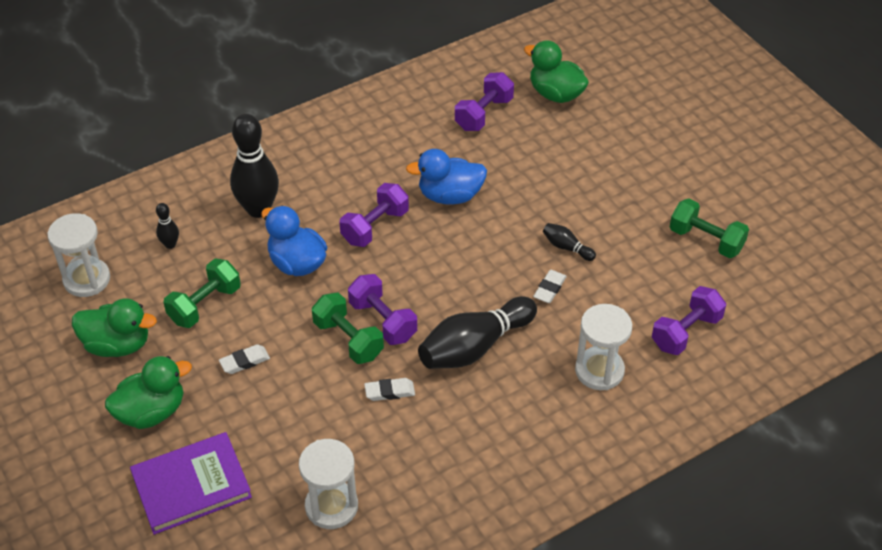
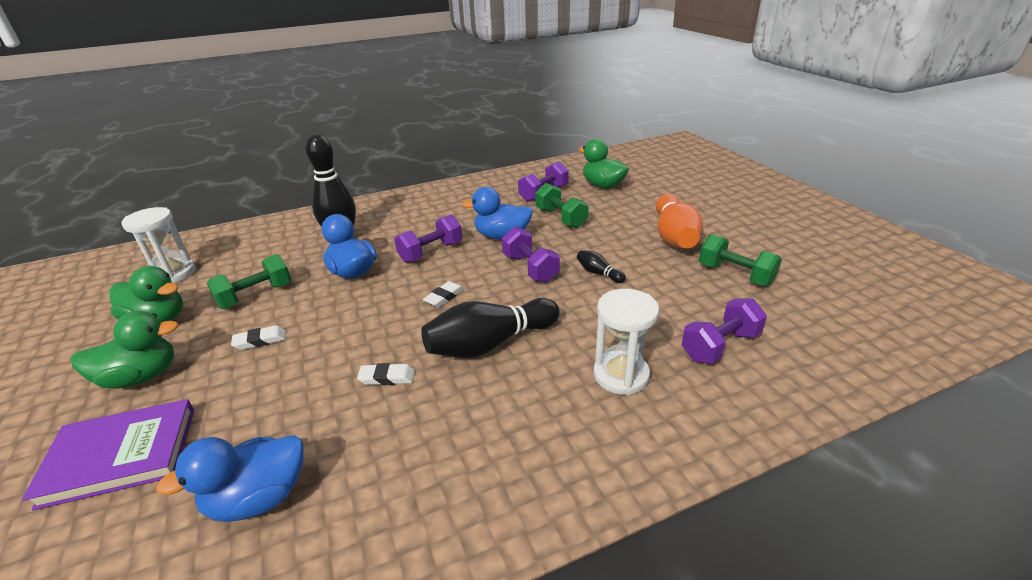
camera: 10 degrees right, 15 degrees down
(170, 244) = (257, 255): black bowling pin -> none
(331, 506) = (259, 498): white hourglass -> blue duck
(348, 339) = (368, 329): green dumbbell -> green dumbbell (561, 218)
(383, 321) = (408, 317): purple dumbbell -> purple dumbbell (530, 268)
(549, 289) = (577, 302): white eraser -> white eraser (444, 297)
(644, 184) = (674, 236): none -> orange bowling pin

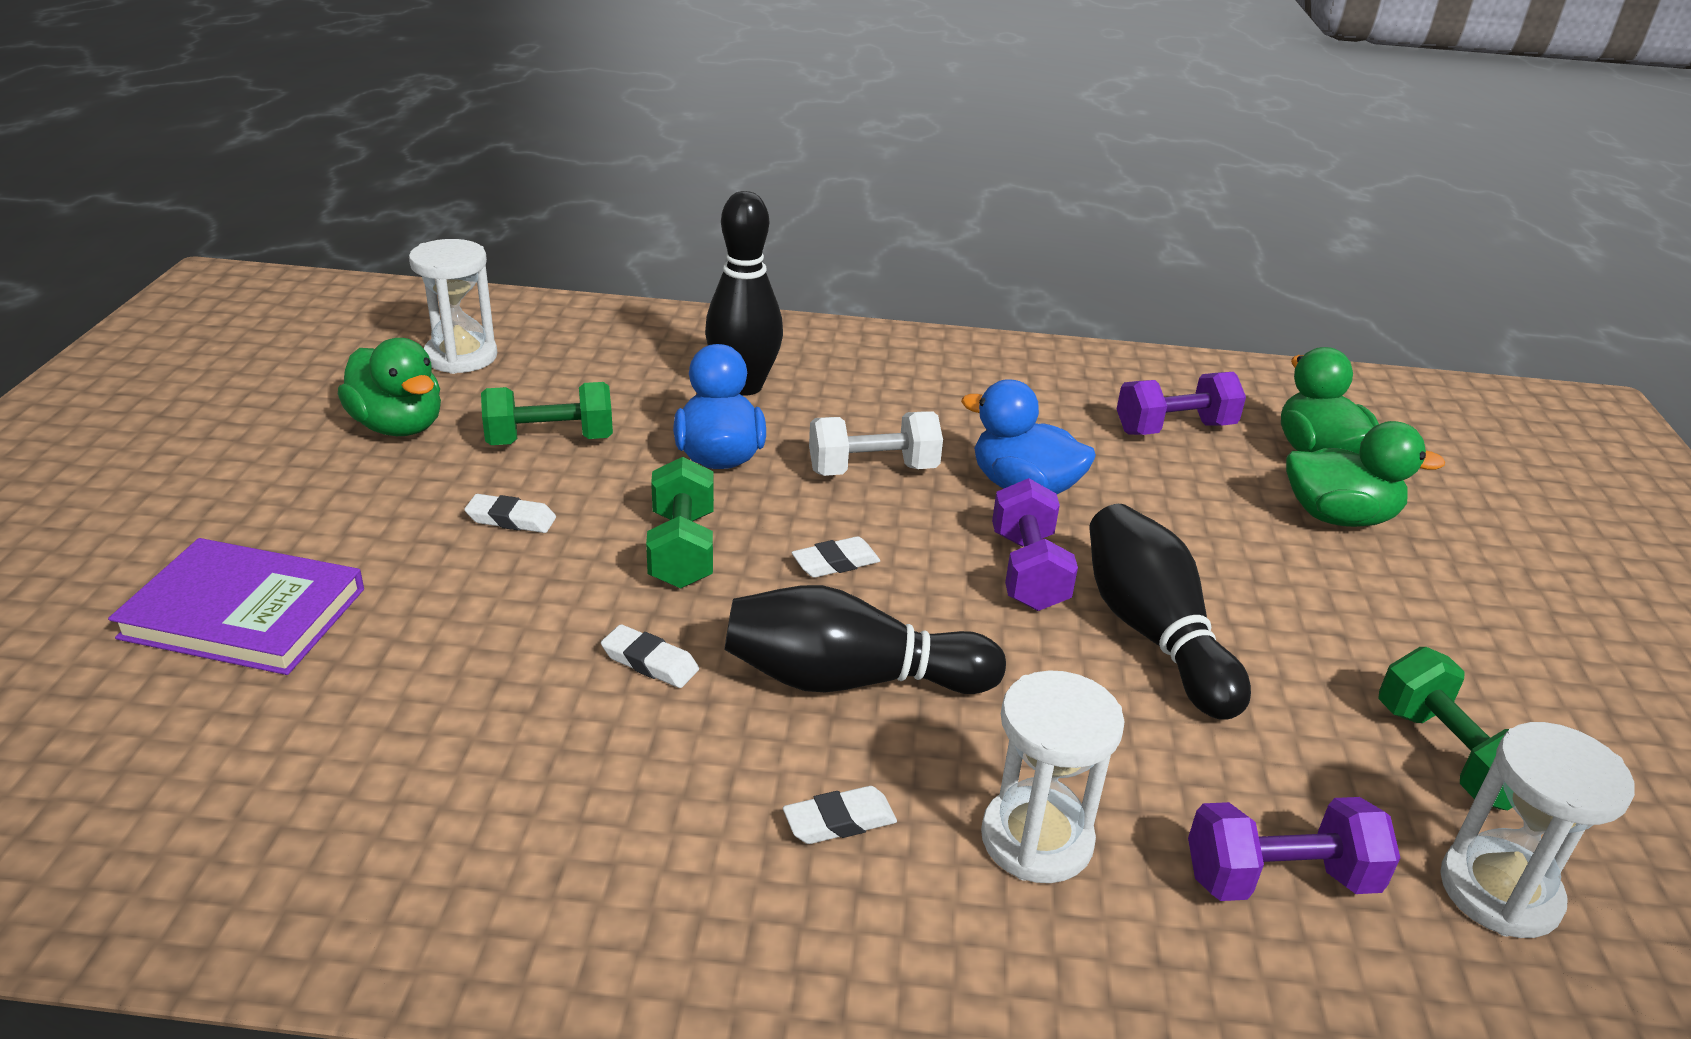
camera: 25 degrees right, 0 degrees up
(141, 377) = (329, 508): green duck -> green duck (1338, 517)
(259, 498) = (367, 758): blue duck -> none
(431, 252) = (873, 470): purple dumbbell -> white dumbbell
(533, 408) = (839, 821): none -> white eraser
(561, 218) = (1168, 493): green dumbbell -> green dumbbell (682, 550)
(598, 273) = (1153, 634): black bowling pin -> black bowling pin, size x2.19
(674, 236) = (1382, 621): orange bowling pin -> none
(791, 315) = (1499, 892): none -> white hourglass

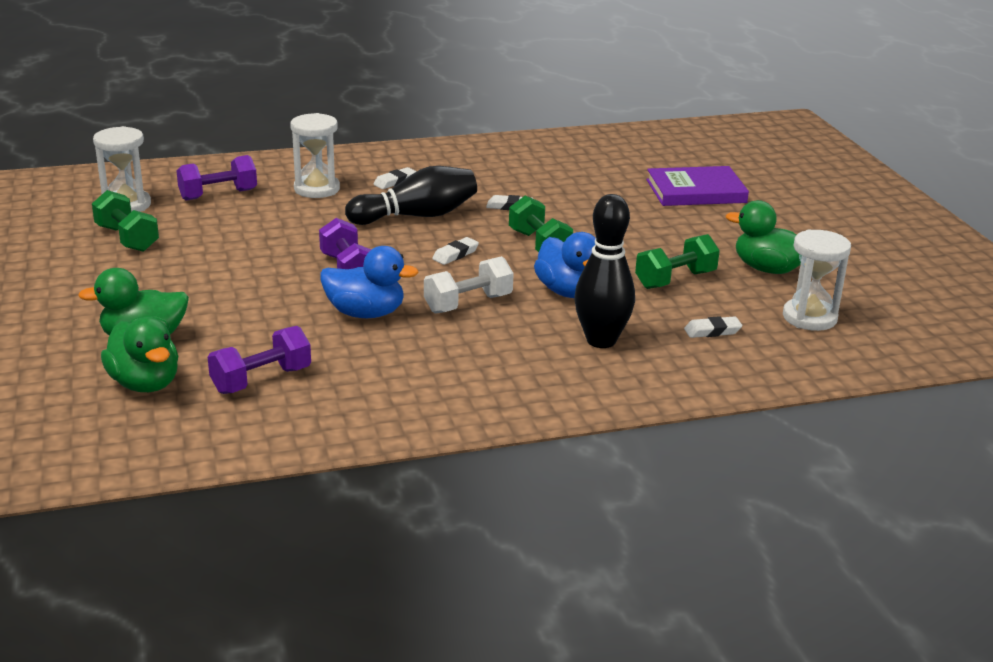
camera: 160 degrees right, 5 degrees down
(511, 519) = (639, 241): white eraser -> white eraser (712, 331)
(1153, 634) = (273, 256): black bowling pin -> none

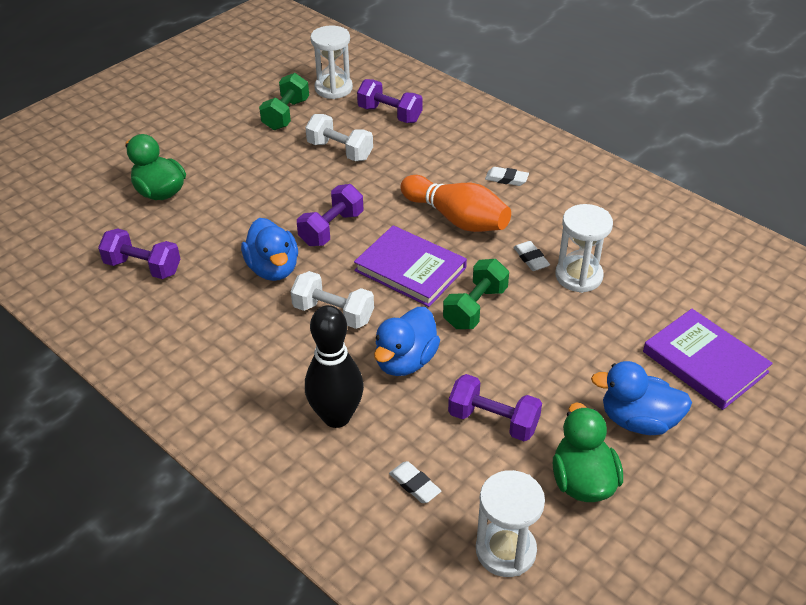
camera: 60 degrees right, 15 degrees up
(145, 384) = (104, 222): green duck -> none
(235, 232) = (340, 151): none -> white dumbbell
(317, 189) = (449, 150): white hourglass -> white hourglass (578, 276)
(416, 216) = (456, 218): black bowling pin -> orange bowling pin
(455, 254) = (410, 269): white eraser -> purple book
(675, 280) = (493, 421): green dumbbell -> purple dumbbell
(729, 231) = (638, 420): none -> blue duck

